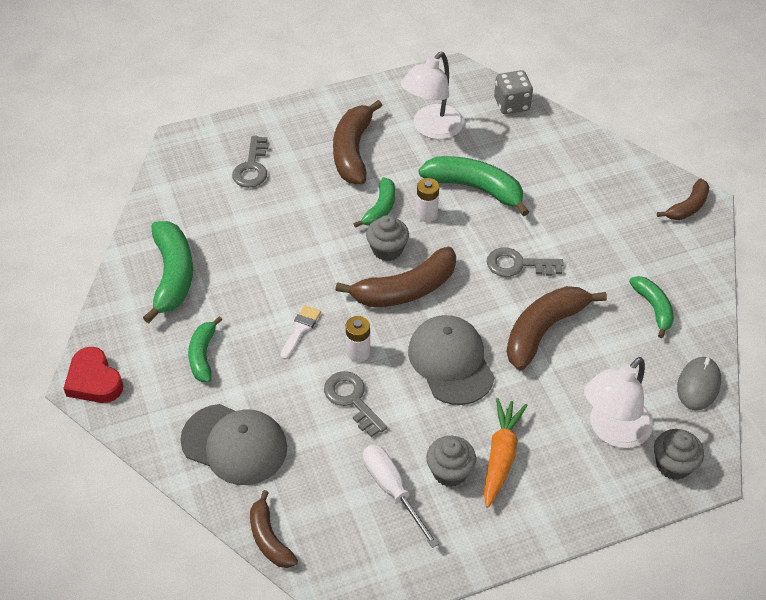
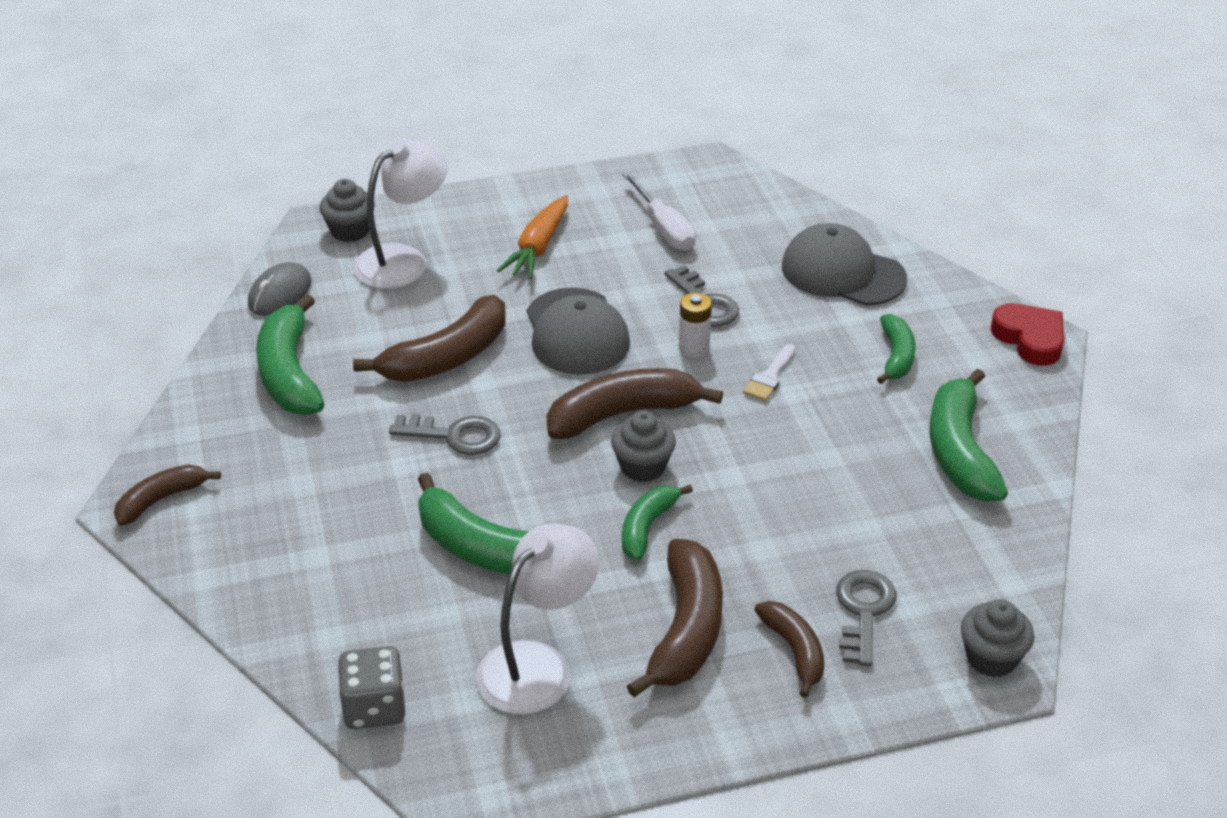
camera: 175 degrees left, 10 degrees down
(269, 538) = (795, 202): brown banana -> brown banana (794, 651)
(426, 214) = (574, 514): white battery -> none
(450, 471) = (598, 238): grey cupcake -> grey cupcake (991, 658)
(653, 308) = (290, 373): green banana -> green banana, size x1.69

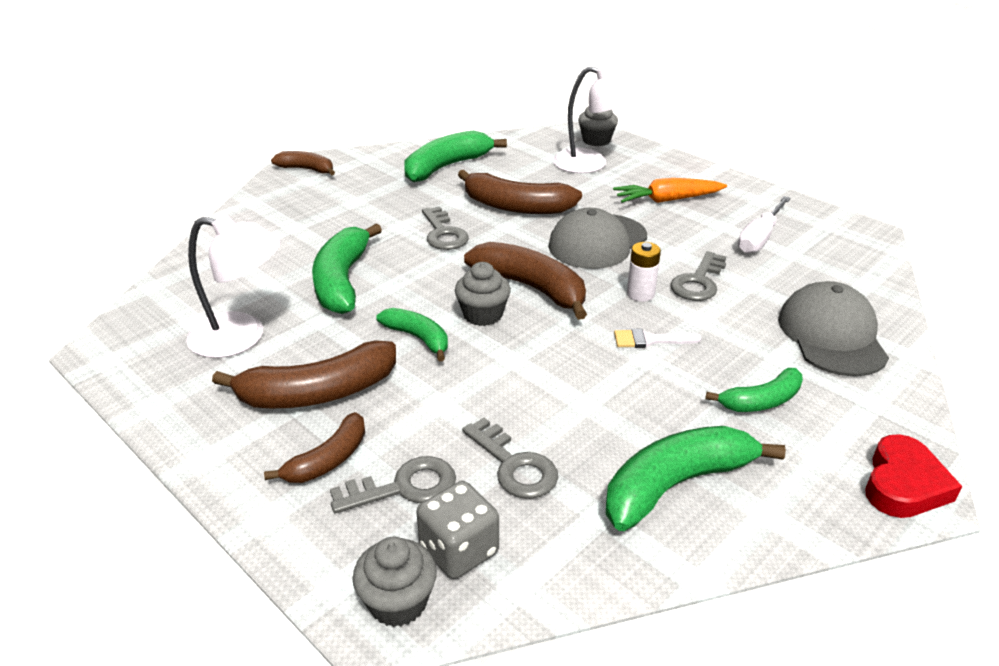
camera: 60 degrees right, 5 degrees down
(280, 294) = (513, 141): grey mouse -> none
(374, 707) = (170, 289): grey dice -> grey dice (459, 550)
(647, 527) = (418, 338): green banana -> green banana turned 45 degrees clockwise
(879, 533) = (514, 465): none -> grey key

